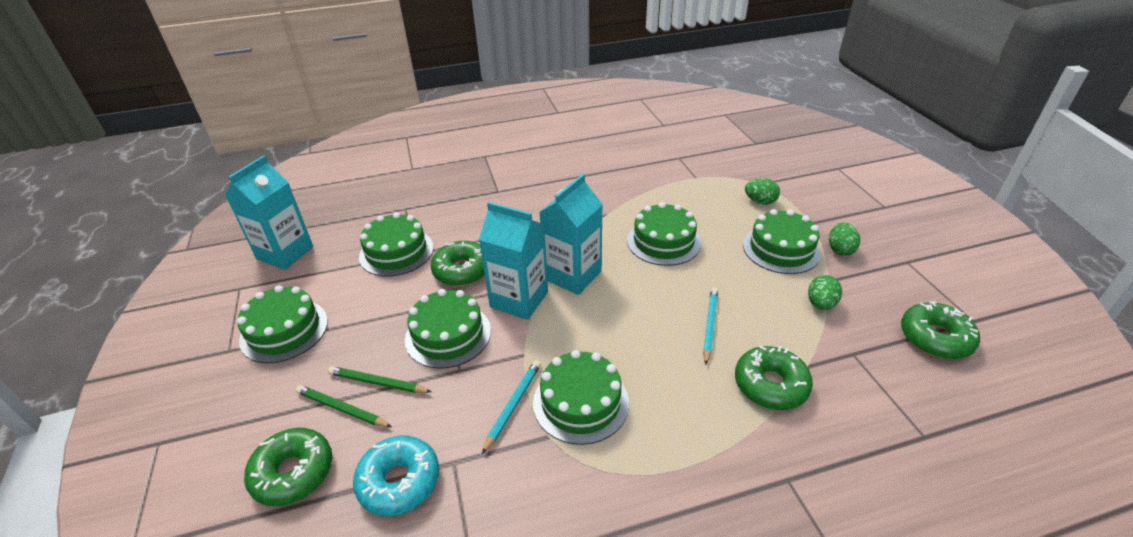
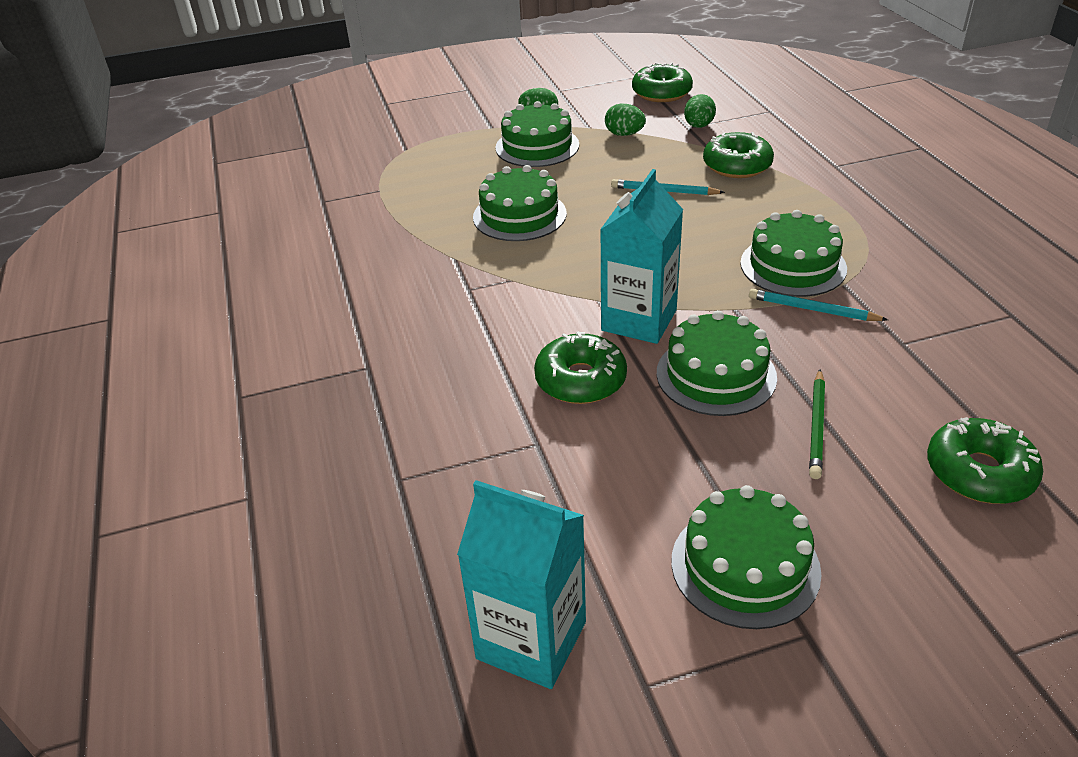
camera: 90 degrees left, 0 degrees up
(342, 409) = (870, 451): green pencil -> none
(396, 252) = (533, 465): green cake -> none
(399, 481) = (945, 379): turquoise donut -> none
(573, 275) = (587, 280): turquoise carton -> none
(760, 201) = (444, 151): green egg -> green egg (698, 126)

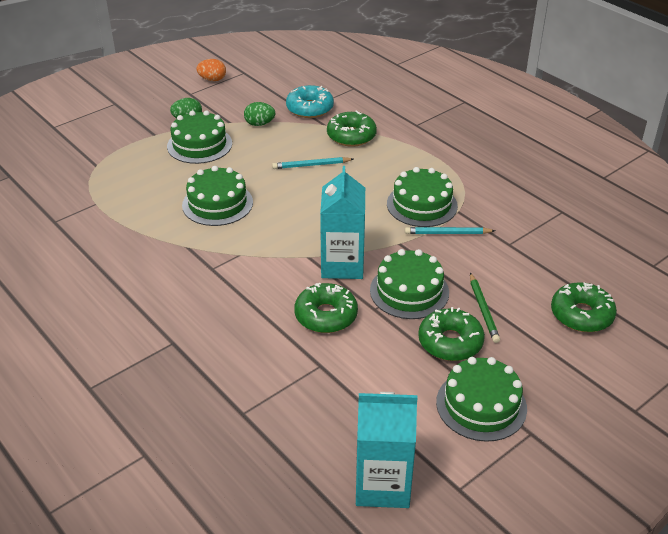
camera: 25 degrees left, 0 degrees up
(594, 79) = (212, 79): none -> orange egg
(661, 93) = (269, 84): green donut -> green donut (450, 342)
(698, 126) = (310, 108): green egg -> turquoise donut

